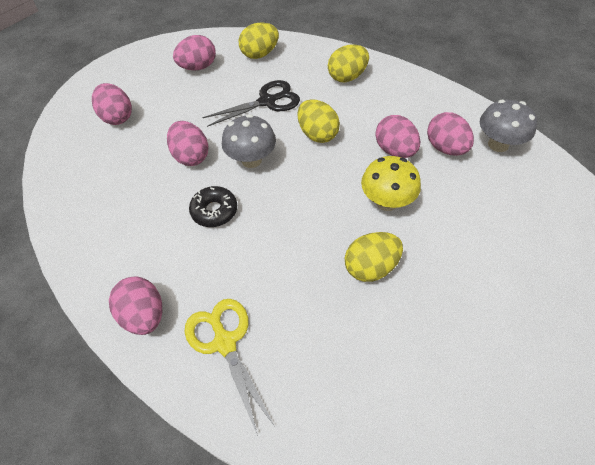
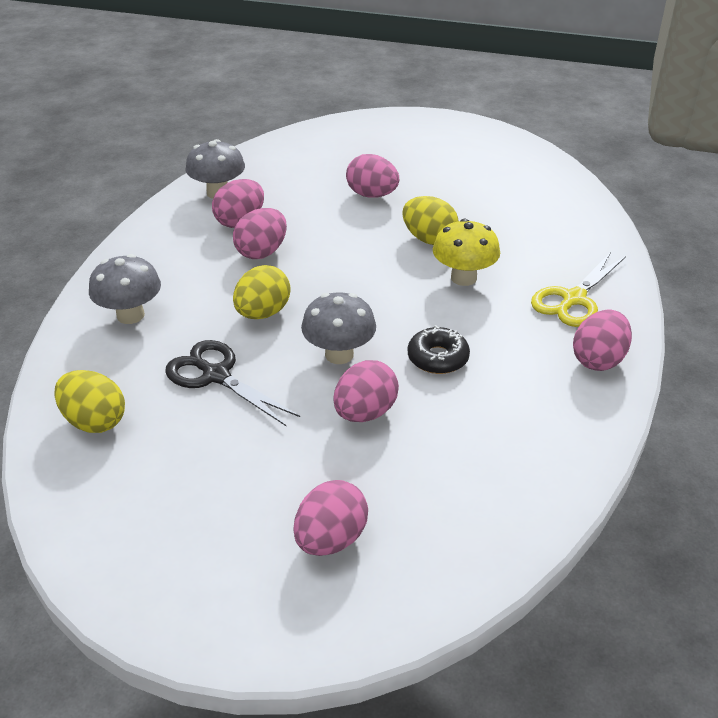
camera: 115 degrees left, 15 degrees down
(198, 67) = (154, 488): pink egg -> pink egg (372, 195)
(347, 77) = (130, 315): yellow egg -> grey mushroom
(386, 202) = (342, 244): yellow mushroom -> yellow mushroom (463, 278)

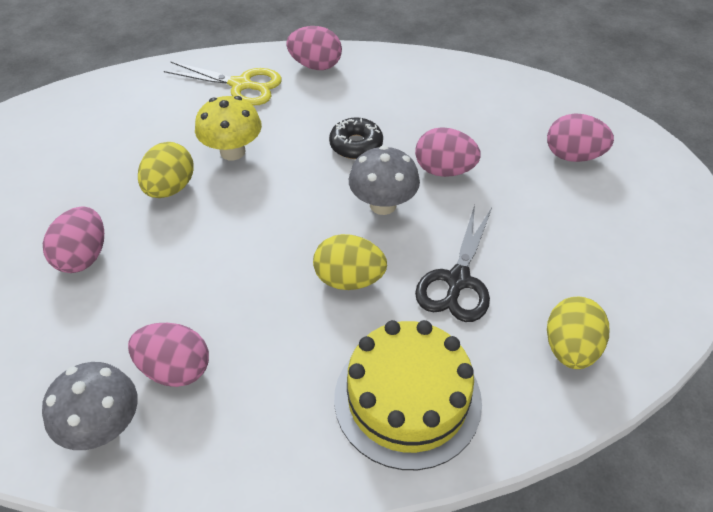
camera: 110 degrees left, 10 degrees up
(130, 315) = (407, 399): grey mushroom -> yellow cake
(262, 252) = (238, 321): pink egg -> none

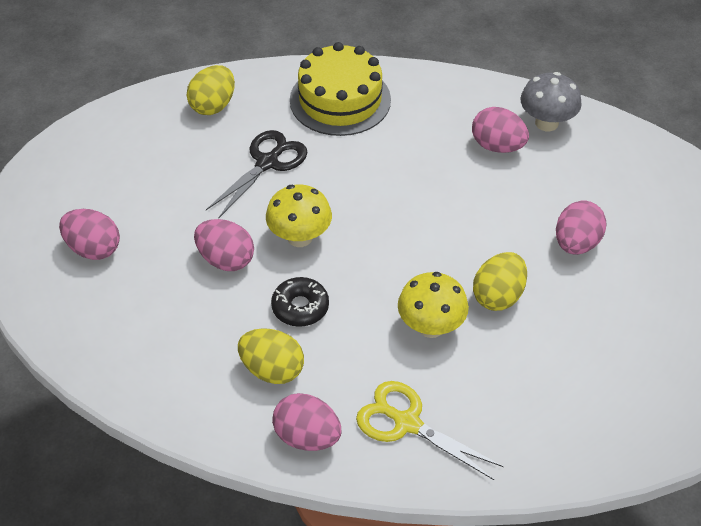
camera: 165 degrees left, 0 degrees up
(349, 279) = (353, 180): yellow egg -> yellow egg (272, 370)
(383, 205) = (300, 237): grey mushroom -> yellow mushroom

